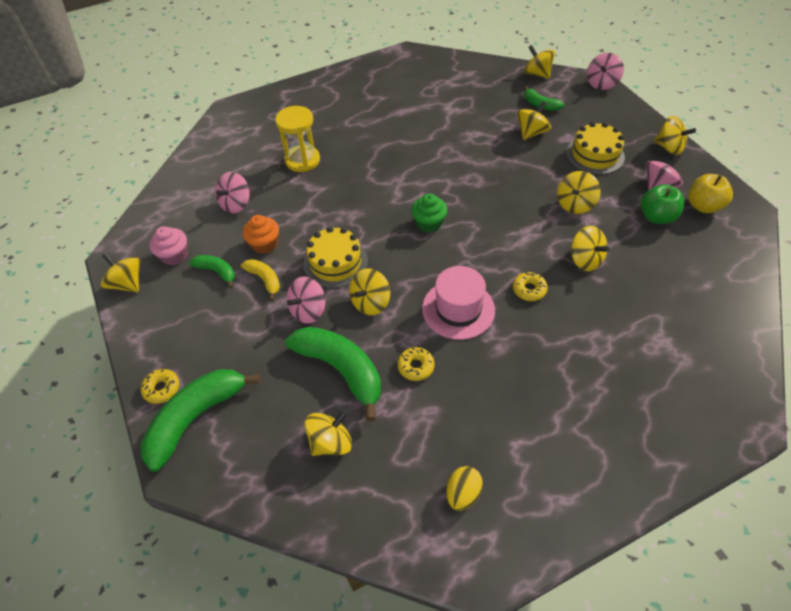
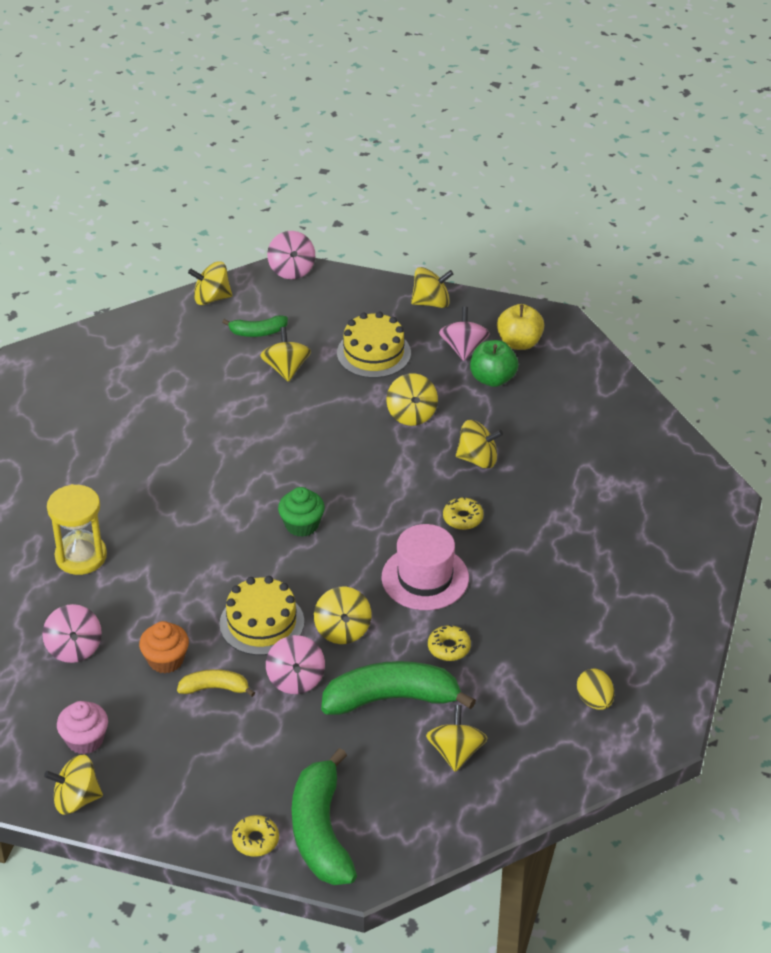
camera: 50 degrees left, 10 degrees down
(217, 271) = (155, 718): green banana -> none

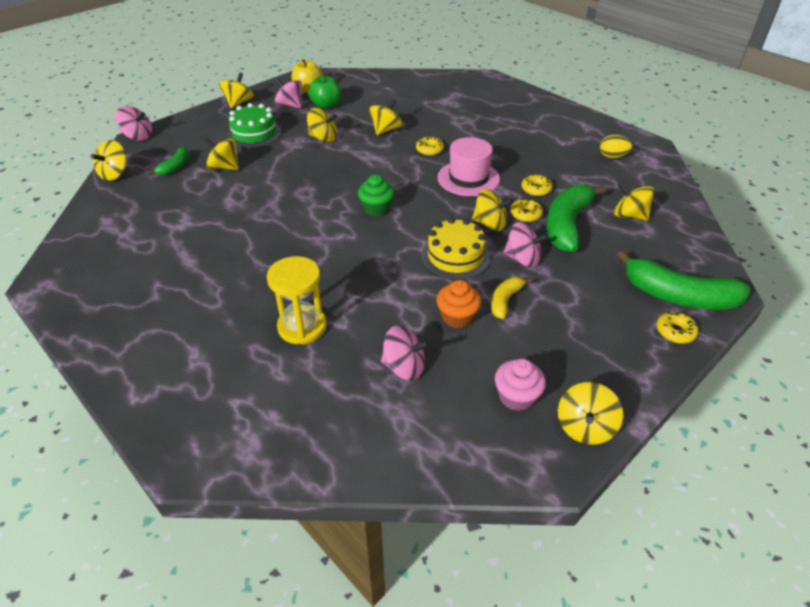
camera: 60 degrees left, 0 degrees up
(373, 353) = (254, 133): yellow cake -> green cake
(386, 655) = (525, 214): none -> yellow donut

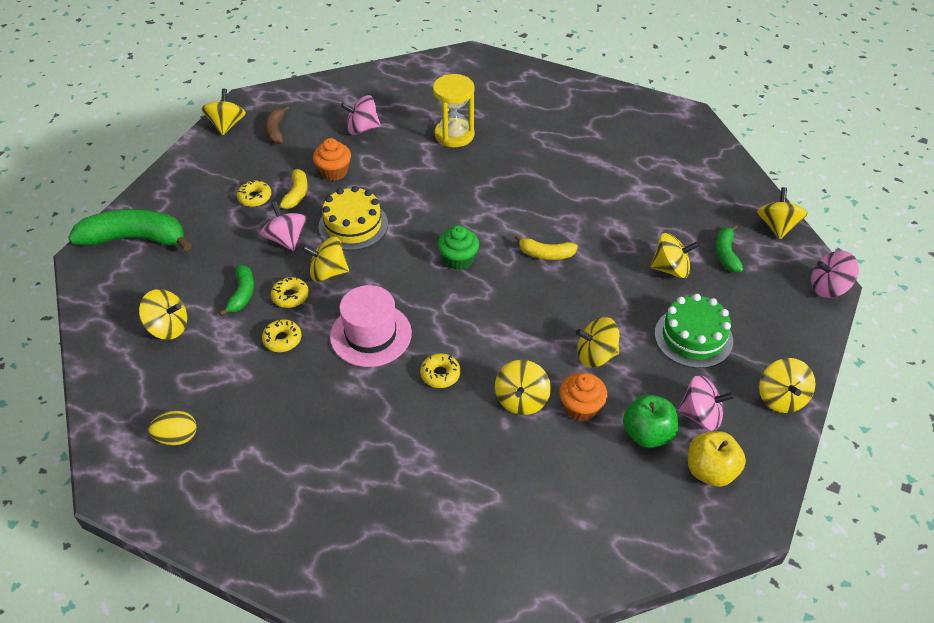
camera: 160 degrees right, 5 degrees up
(305, 196) = (546, 254): none -> yellow banana
(353, 121) = (581, 407): none -> orange cupcake
(516, 397) = (276, 130): pink cupcake -> brown banana
(522, 259) = (286, 239): pink spinning top -> pink spinning top turned 60 degrees clockwise
(567, 225) = (242, 294): green banana -> green banana, size x0.51
(675, 332) = (147, 205): yellow donut -> yellow donut (255, 197)

